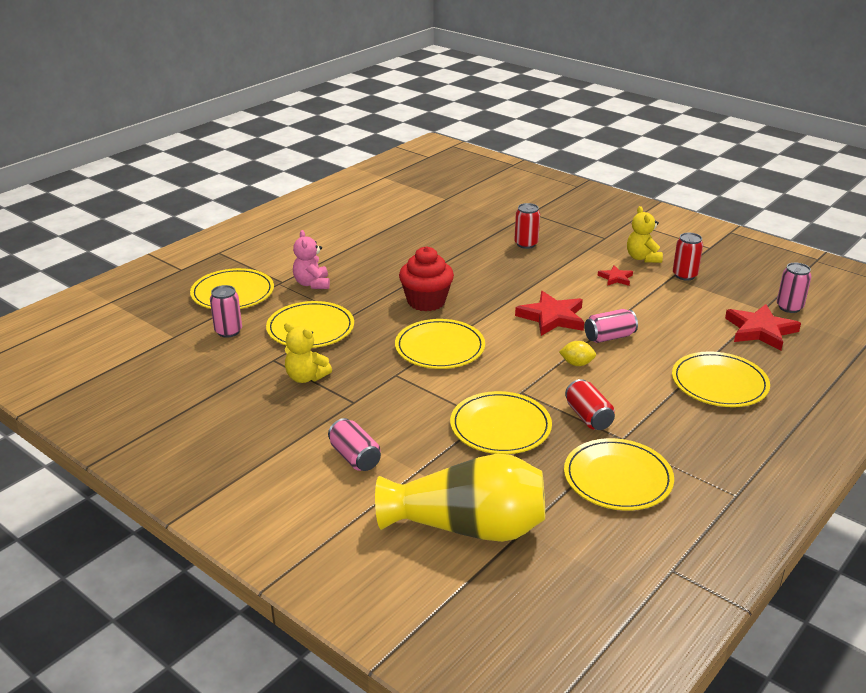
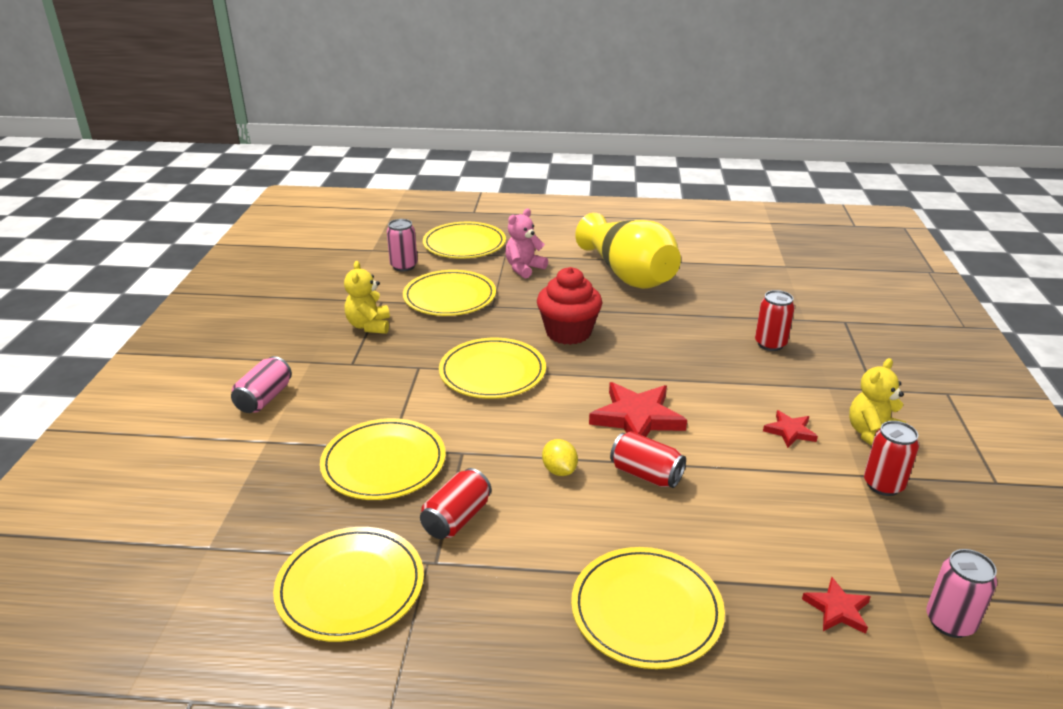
camera: 55 degrees right, 0 degrees up
(468, 527) = (193, 507): yellow vase -> yellow vase (628, 274)
(609, 337) = (646, 474): pink can -> red can
(760, 330) = (837, 609): red star -> red star, size x0.53

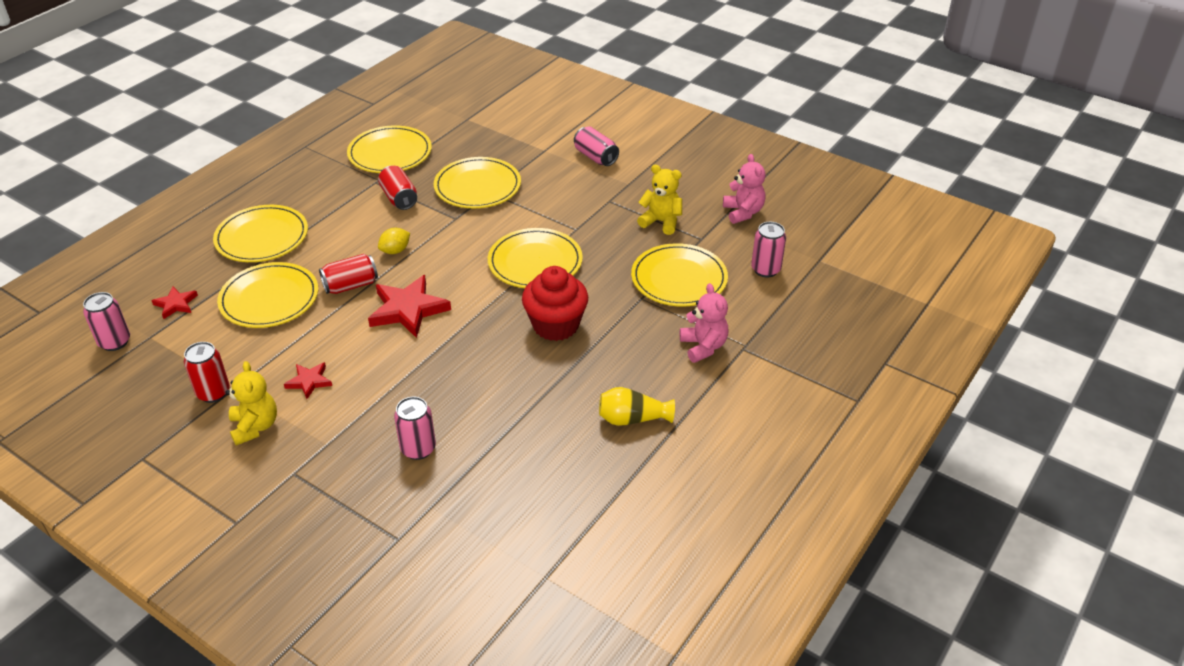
camera: 120 degrees right, 10 degrees up
(323, 292) = (743, 212): none -> pink teddy bear
(464, 244) = (793, 325): yellow plate -> yellow plate (269, 298)
(559, 470) = (395, 251): yellow lemon -> yellow lemon turned 45 degrees counterclockwise
(628, 274) = (632, 419): yellow vase -> yellow vase, size x0.47
(770, 344) = (418, 449): red can -> pink can

